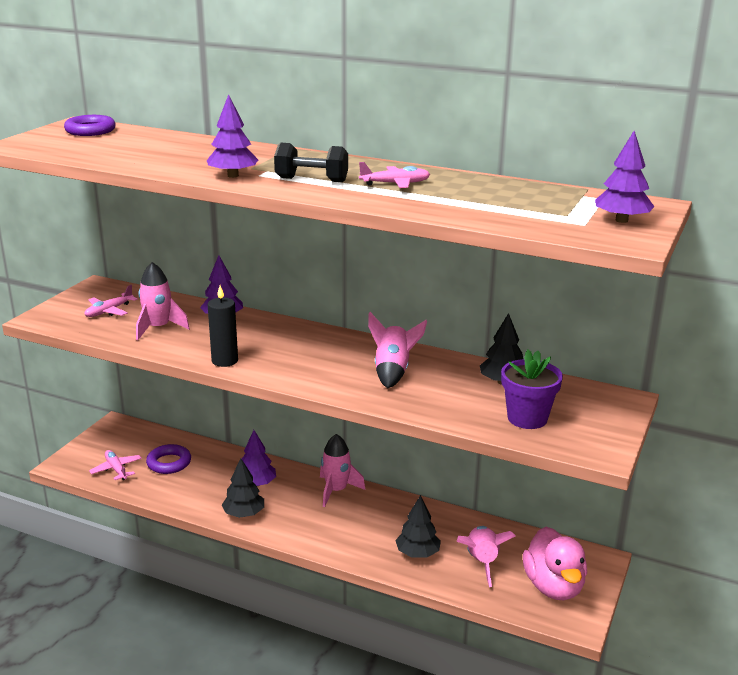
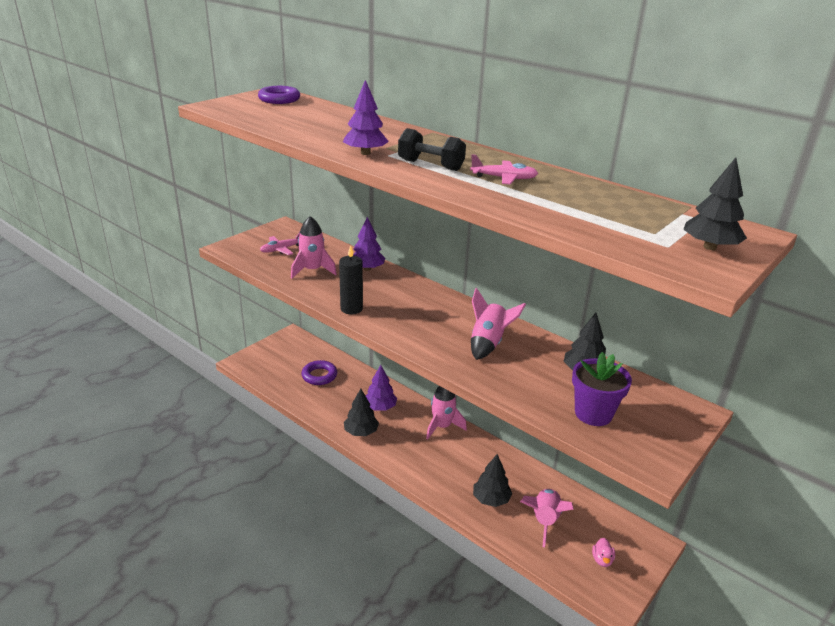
camera: 15 degrees right, 5 degrees up
(116, 469) = (278, 373): pink plane -> none
(553, 586) = (602, 560): pink duck -> pink duck, size x0.40
(621, 220) = (709, 247): purple tree -> black tree

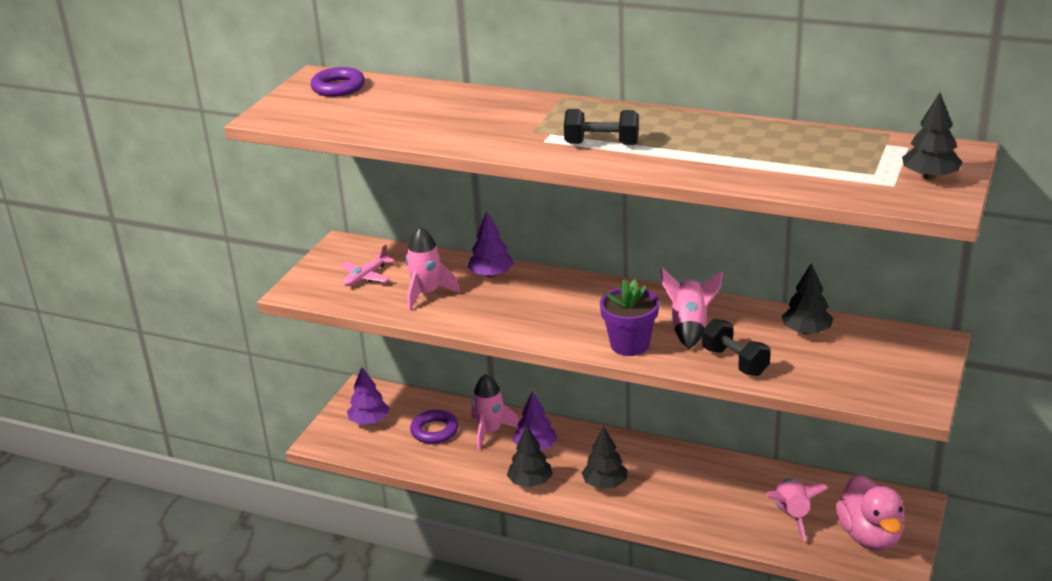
camera: 15 degrees left, 0 degrees up
(351, 309) = (510, 328): black candle -> none
(365, 153) = (518, 144): purple tree -> purple tree (369, 421)
(442, 426) = (623, 448): pink rocket -> pink rocket (490, 431)
(491, 499) = (723, 511): black tree -> black tree (605, 484)
(504, 178) = (690, 143): pink plane -> none
(508, 380) = (735, 361): none -> black dumbbell
(593, 413) = (838, 372): purple flower pot -> purple flower pot (630, 345)
(602, 560) = (870, 536): pink duck -> pink duck, size x2.49

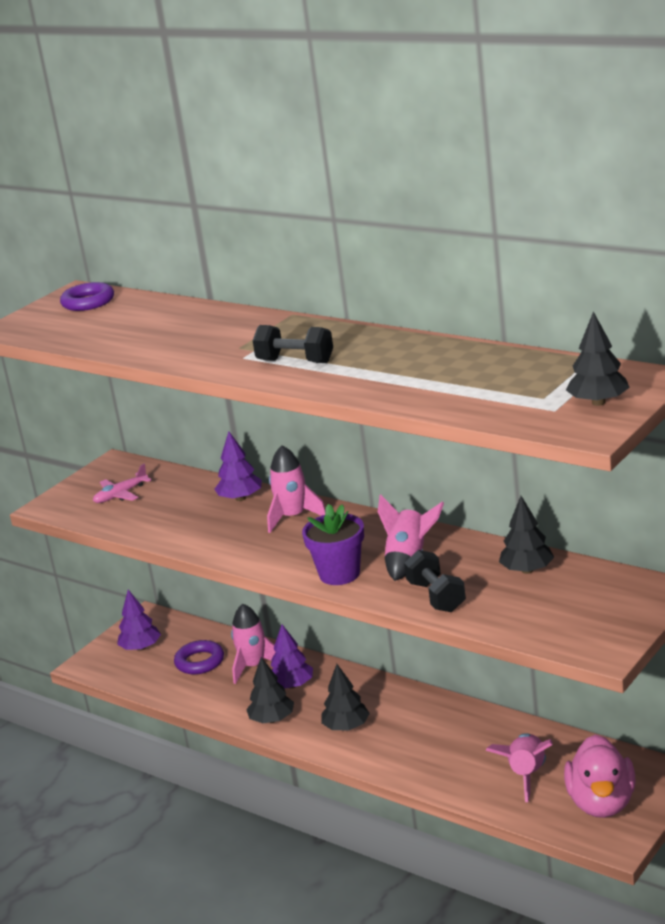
camera: 15 degrees right, 5 degrees down
(427, 294) = (169, 514): pink rocket -> pink rocket (293, 517)

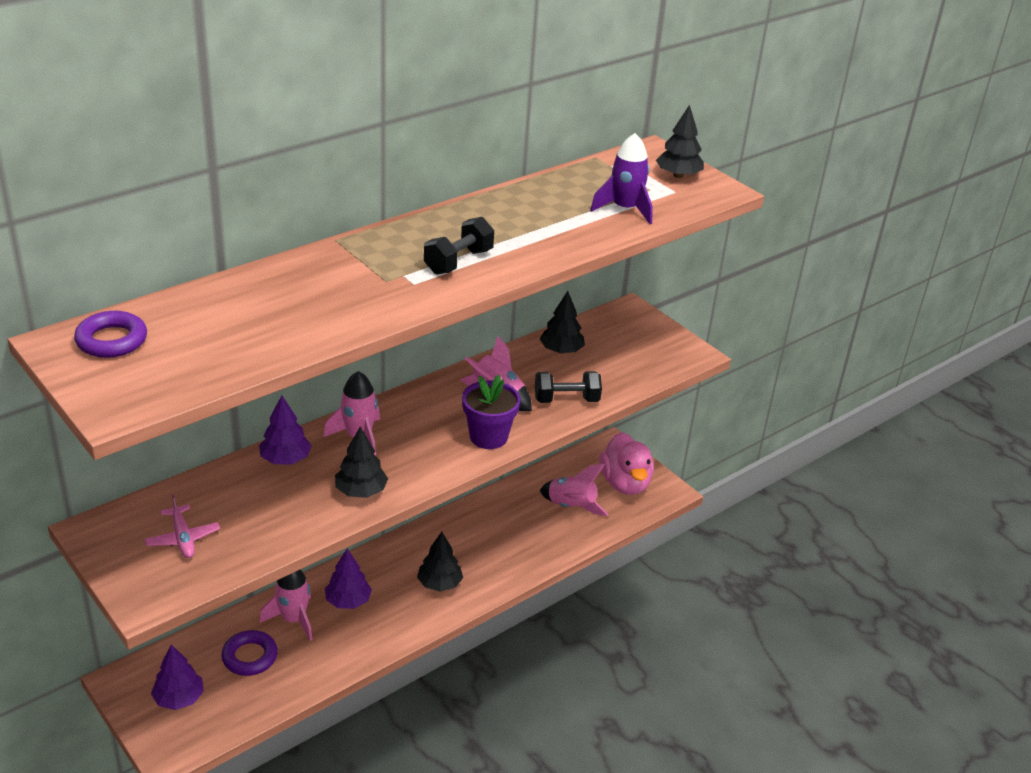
camera: 80 degrees left, 10 degrees up
(272, 719) = (392, 627): black tree -> black tree (361, 491)
(479, 397) = (625, 209): none -> purple rocket
(601, 803) = (625, 483): pink duck -> pink duck turned 60 degrees clockwise

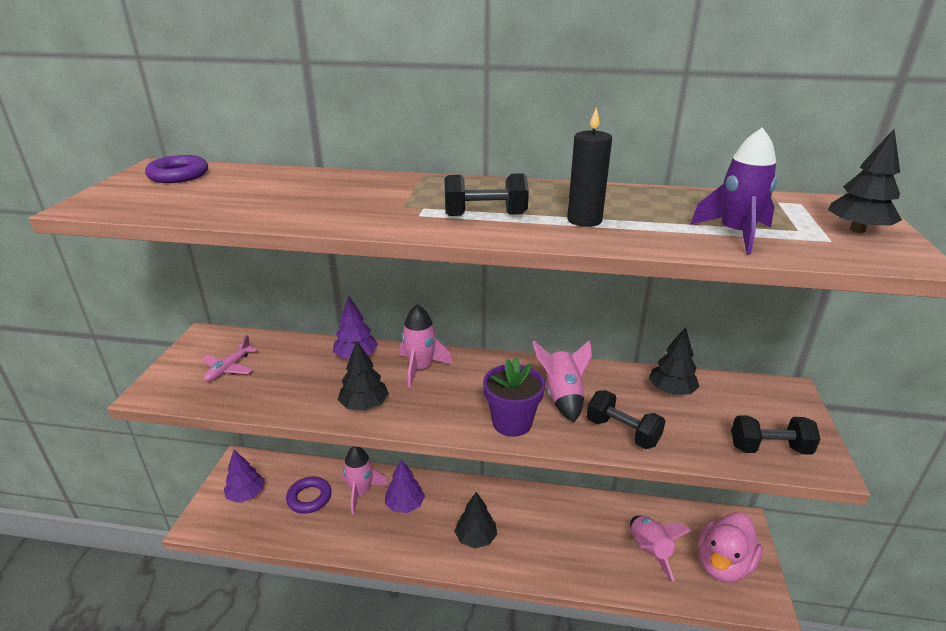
camera: 50 degrees right, 5 degrees down
(527, 237) = (584, 220): none -> black candle
(658, 360) = (769, 448): none -> black dumbbell

